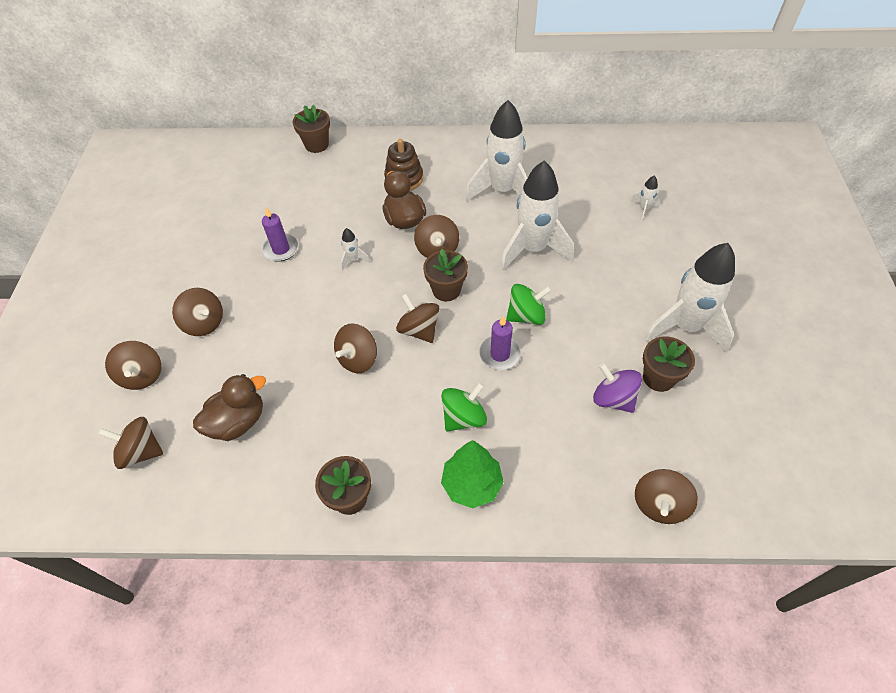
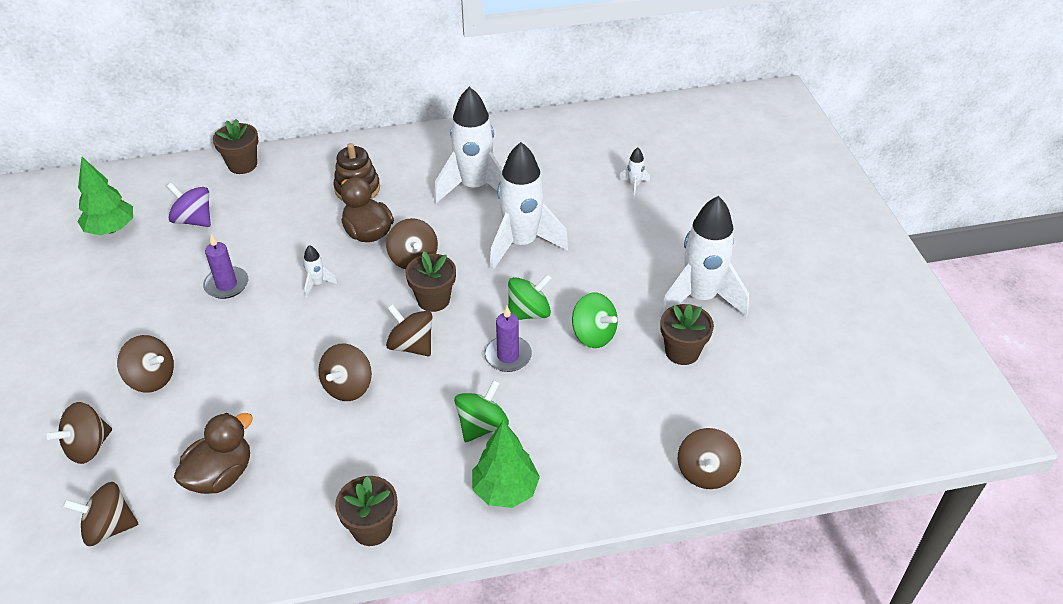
camera: 15 degrees left, 10 degrees down
(142, 375) = (88, 447): brown spinning top -> brown spinning top turned 75 degrees clockwise
(204, 186) = (111, 229): none -> green tree
(580, 347) = (593, 335): none -> green spinning top
(613, 399) = (639, 380): purple spinning top -> purple spinning top (194, 220)

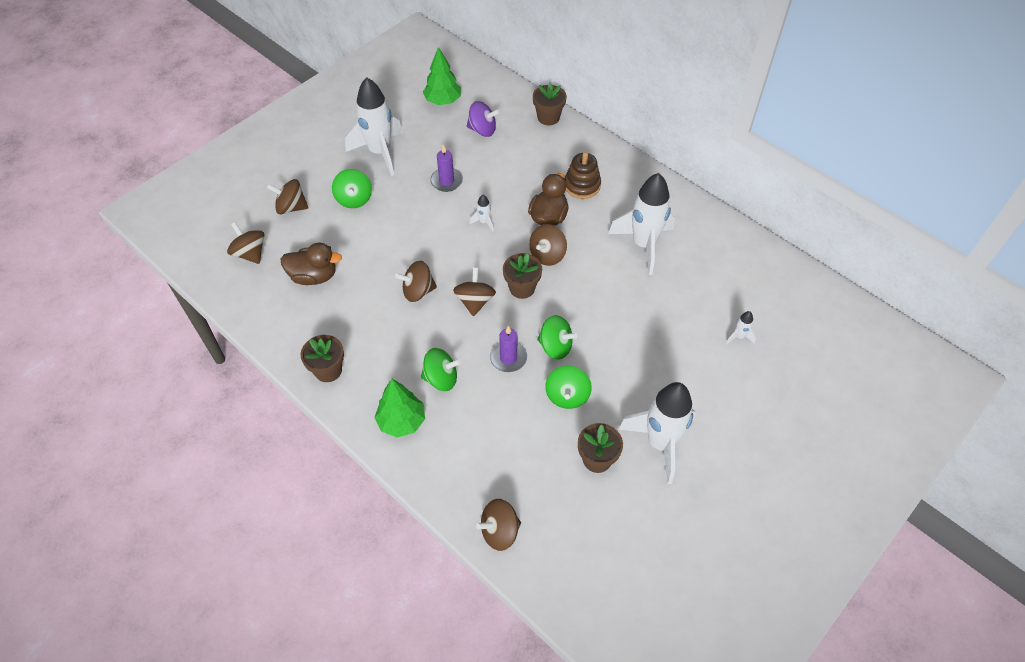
camera: 55 degrees right, 10 degrees up
(152, 378) = (354, 199): brown spinning top -> green spinning top
(194, 220) = (482, 130): purple spinning top -> purple spinning top turned 105 degrees clockwise
(521, 244) = (615, 304): white rocket -> white rocket (380, 152)

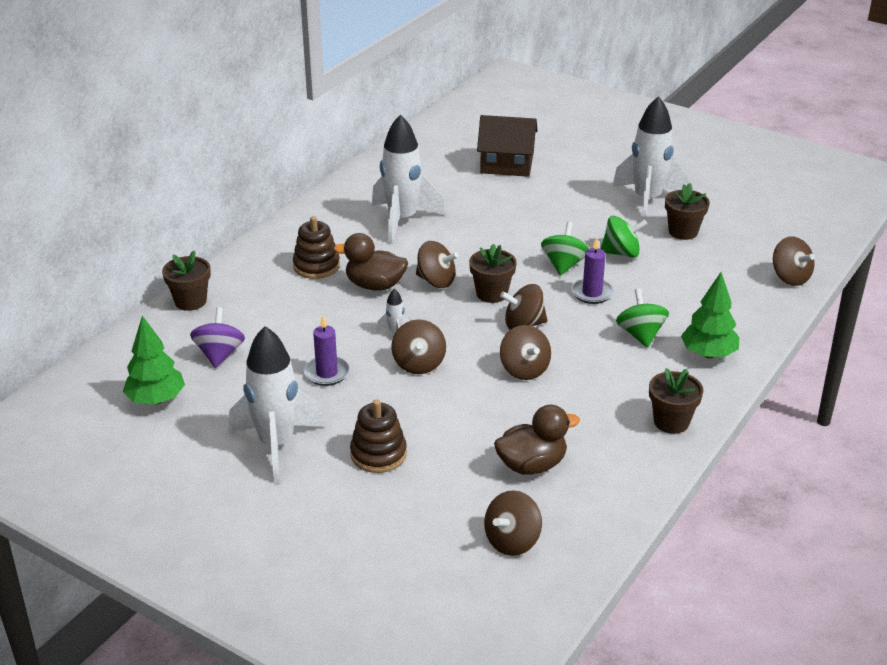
camera: 100 degrees left, 20 degrees down
(291, 207) = (409, 517): brown spinning top -> brown spinning top (419, 364)
(314, 276) = (532, 465): brown duck -> brown duck turned 75 degrees clockwise
(354, 199) = (378, 454): green spinning top -> brown stacking toy
(739, 336) = (506, 165): white rocket -> brown house

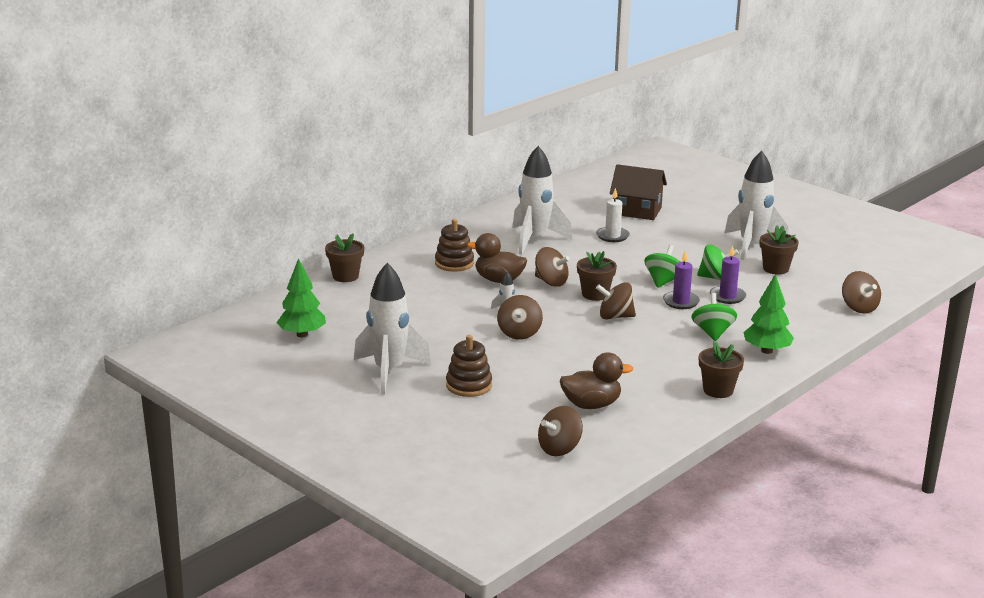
camera: 10 degrees right, 10 degrees down
(219, 354) = (359, 311): purple spinning top -> none
(327, 373) = (442, 331): purple candle -> purple candle (727, 296)
(489, 205) = (612, 236): none -> white candle
(524, 369) = (606, 345): brown spinning top -> none

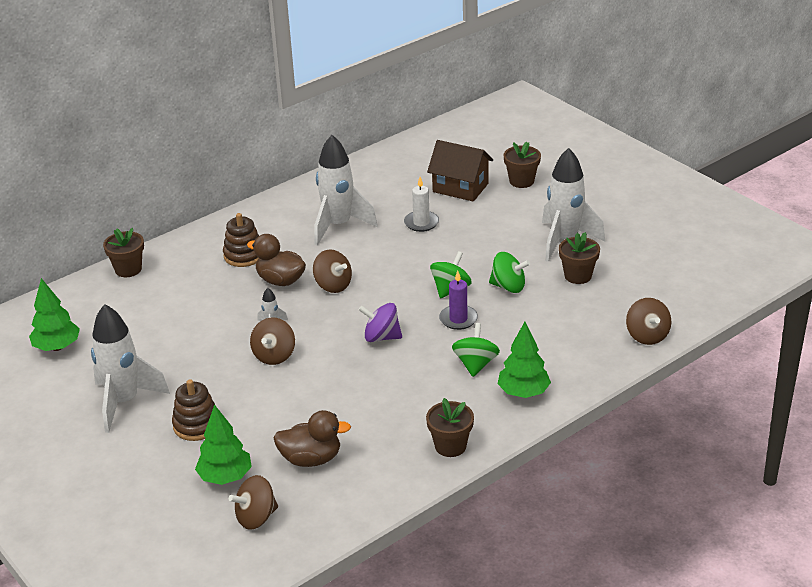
camera: 10 degrees right, 10 degrees up
(515, 421) = (225, 477): none -> green tree
(595, 294) = (372, 305): brown flower pot -> brown flower pot (521, 181)
(615, 317) = (381, 337): brown spinning top -> purple spinning top
(727, 296) = (510, 314): purple candle -> none

